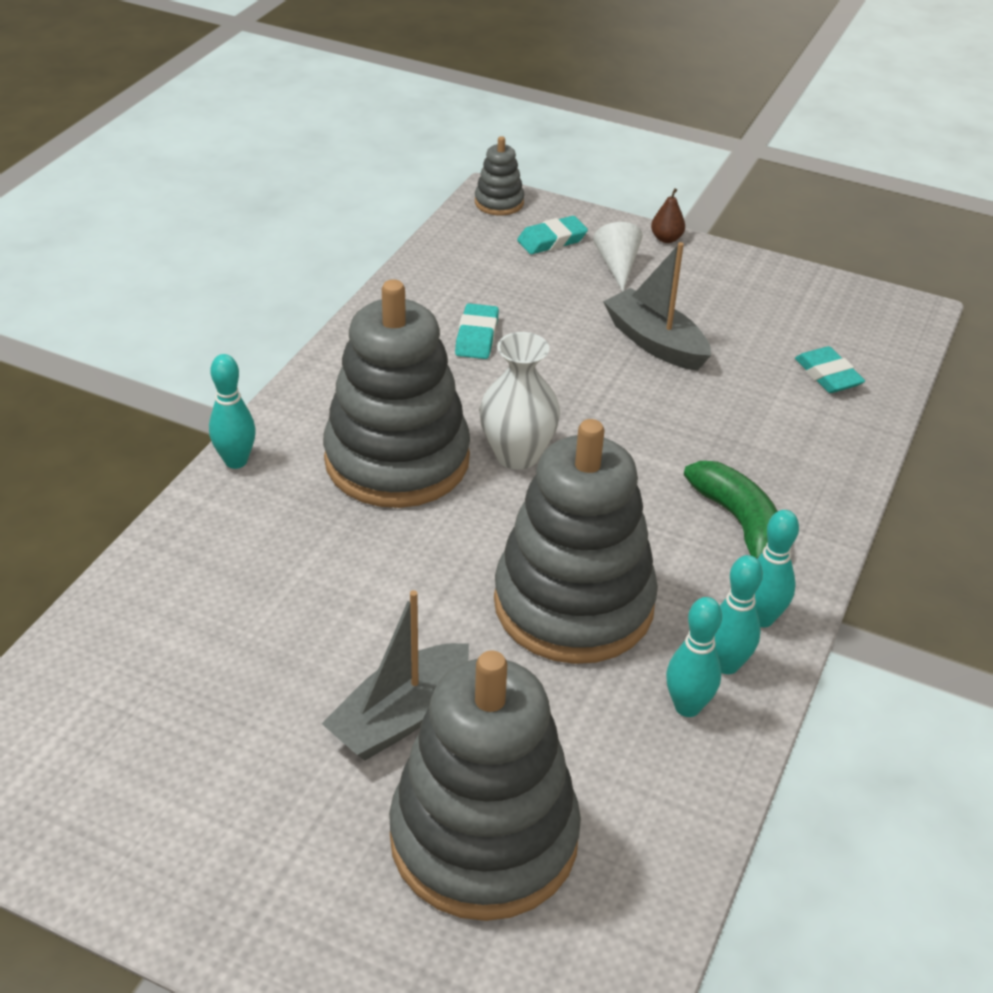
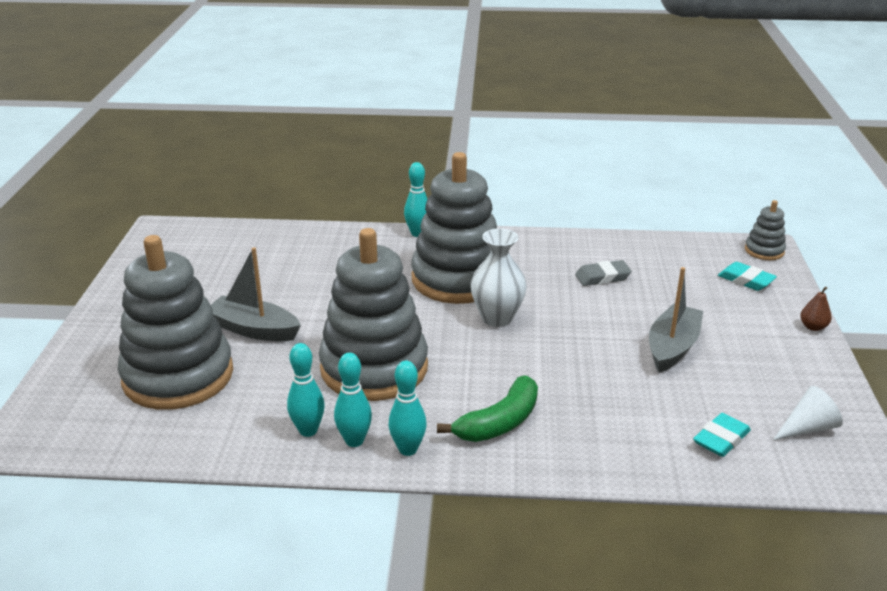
camera: 70 degrees right, 10 degrees down
(477, 336) = (602, 277): turquoise eraser -> grey eraser
(617, 266) = (748, 313): white cone -> white cone (807, 428)

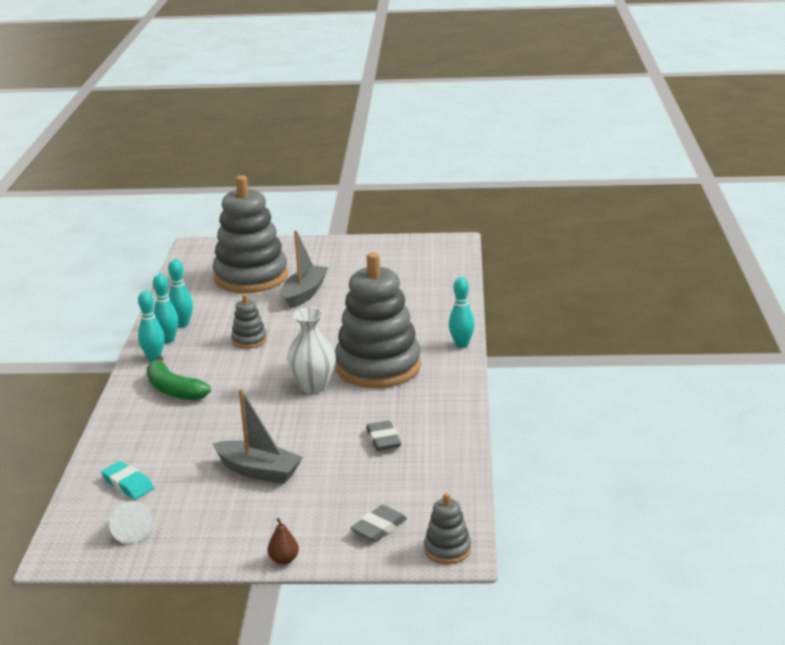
camera: 90 degrees right, 5 degrees down
(374, 368) = (249, 340): grey stacking toy -> grey stacking toy, size x0.43
(746, 280) = (379, 528): turquoise eraser -> grey eraser

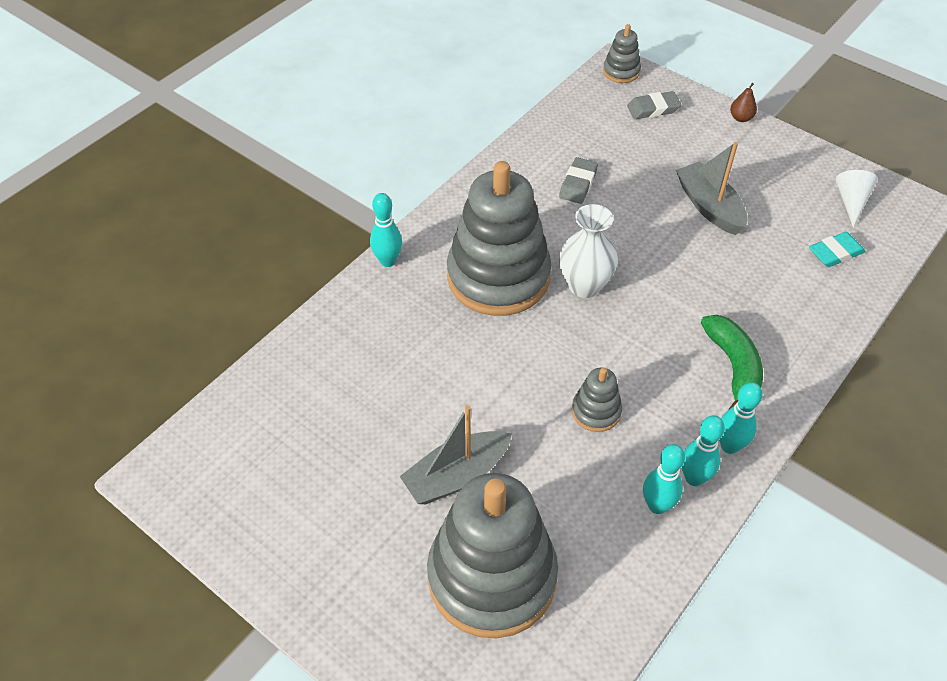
camera: 145 degrees left, 25 degrees up
(128, 484) = (835, 253): turquoise eraser -> turquoise eraser turned 75 degrees clockwise

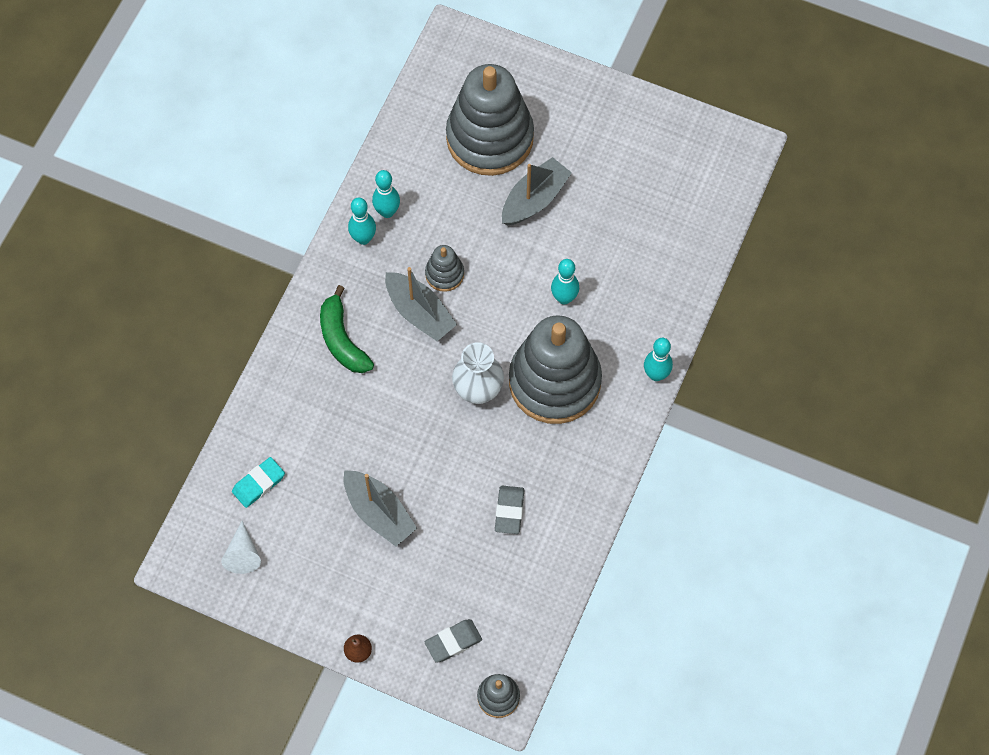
camera: 165 degrees right, 15 degrees up
(635, 376) = (419, 312): none -> grey boat
(729, 446) = (339, 270): turquoise bowling pin -> turquoise bowling pin (564, 298)

